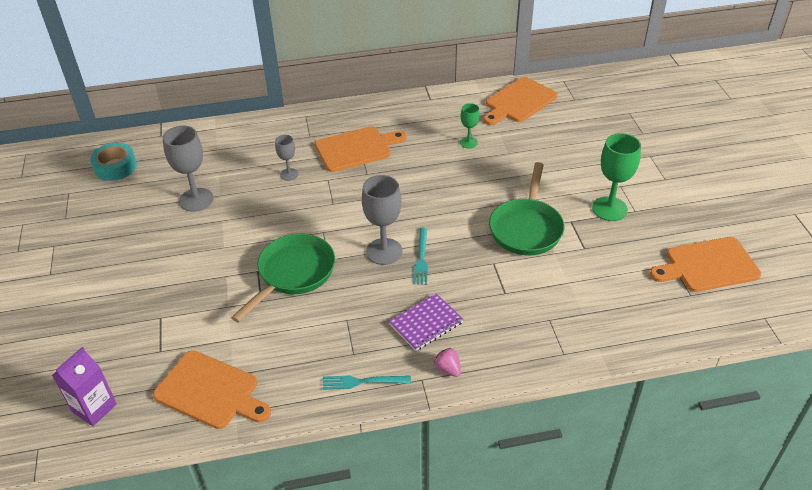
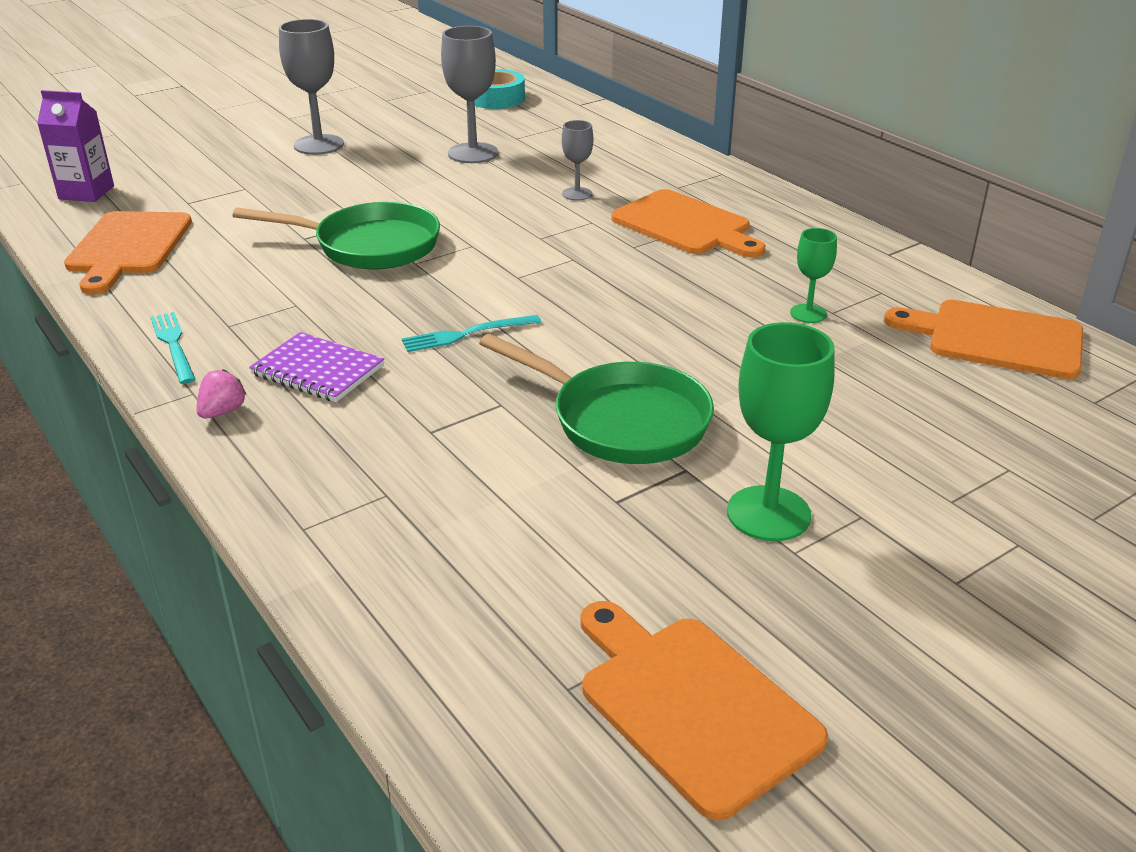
camera: 65 degrees right, 10 degrees down
(384, 251) = (461, 300): grey goblet -> grey goblet (319, 145)
(526, 228) = (622, 421): green pan -> green pan turned 135 degrees counterclockwise

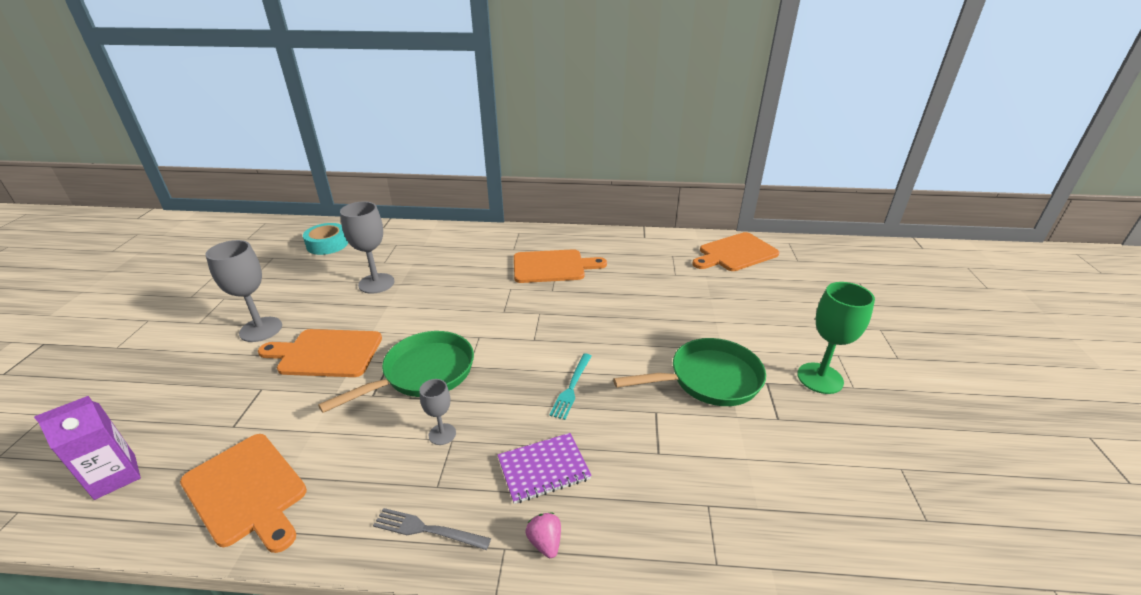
camera: 50 degrees left, 0 degrees up
(173, 345) = (427, 529): turquoise fork -> grey fork
(577, 194) = (475, 277): grey goblet -> grey goblet (442, 434)
(691, 705) = (955, 482): orange cutting board -> orange cutting board (326, 353)
(808, 313) = (670, 280): green goblet -> none

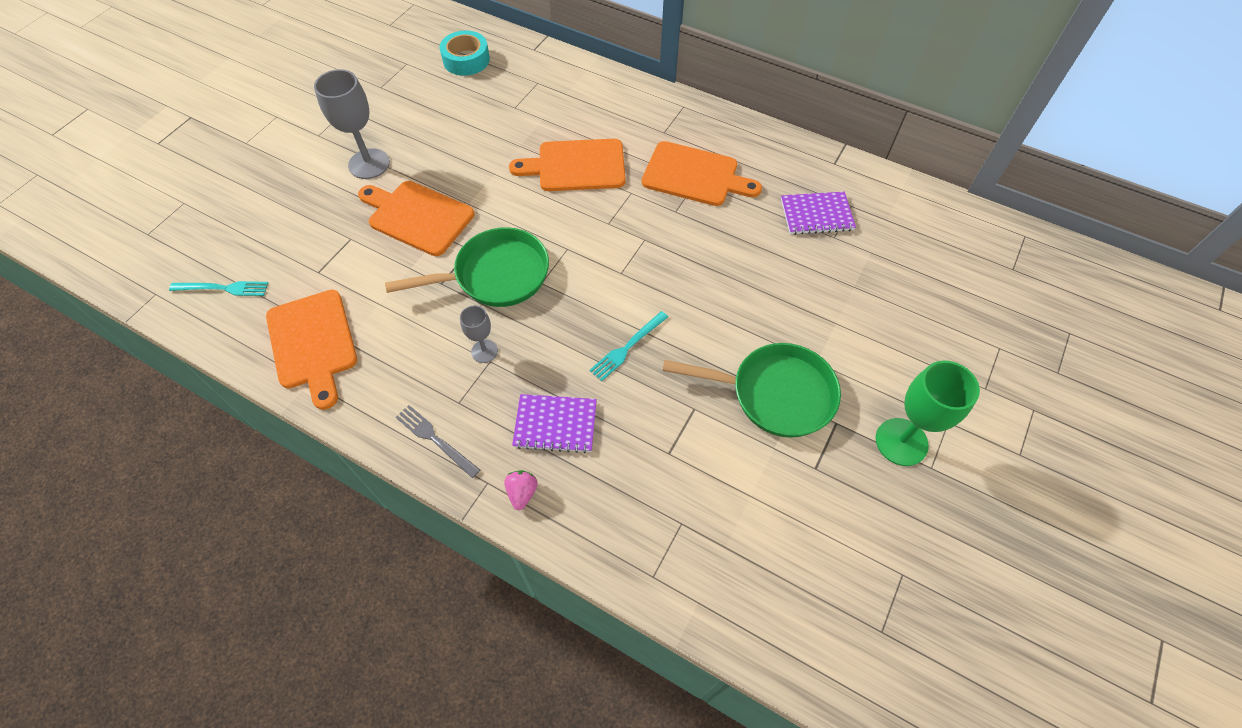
camera: 25 degrees right, 25 degrees up
(115, 476) = (223, 288): purple carton -> turquoise fork
(376, 283) = (495, 137): grey goblet -> none
(654, 266) = (816, 215): none -> purple notebook
(735, 253) = (936, 229): orange cutting board -> orange cutting board (576, 166)

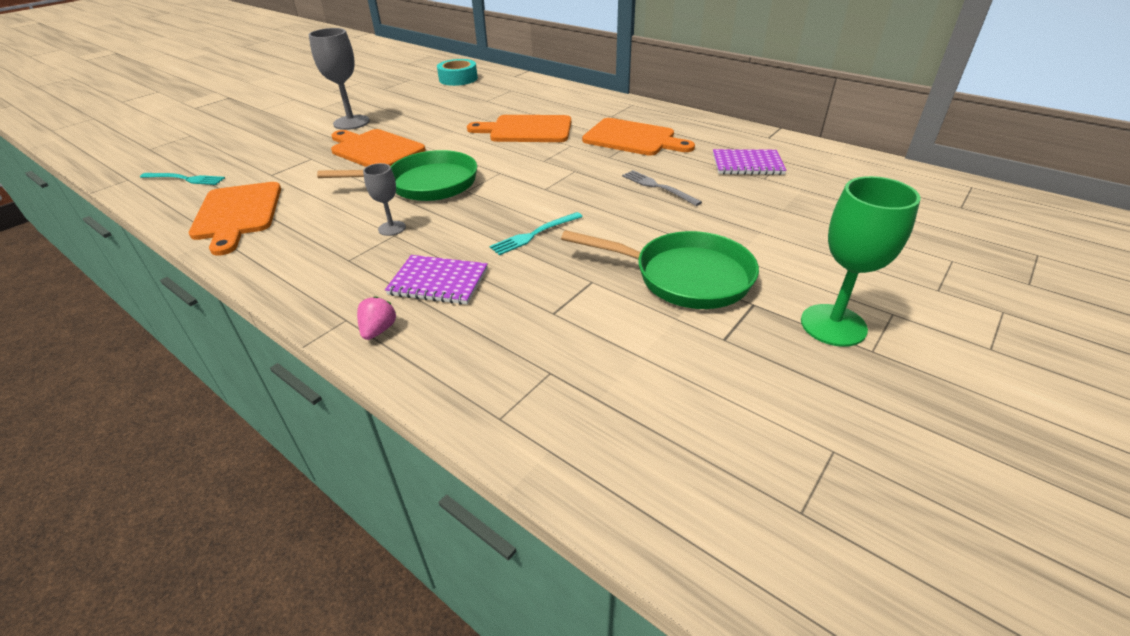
camera: 10 degrees right, 20 degrees down
(435, 439) = (310, 283): grey fork -> grey fork (658, 187)

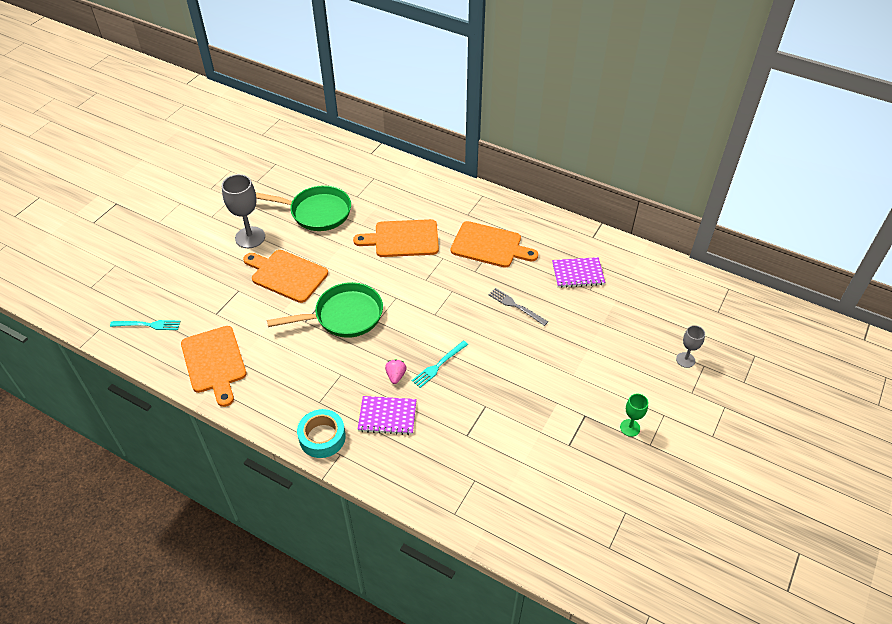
camera: 10 degrees left, 10 degrees up
(378, 330) = (364, 460): pink strawberry -> pink strawberry (396, 376)
(392, 228) = (337, 368): grey goblet -> grey goblet (685, 360)
(458, 79) = (320, 161): turquoise tape -> turquoise tape (322, 437)
(685, 277) = (542, 396): green pan -> green pan (316, 212)
(833, 325) = (630, 428): green goblet -> green goblet, size x0.56

